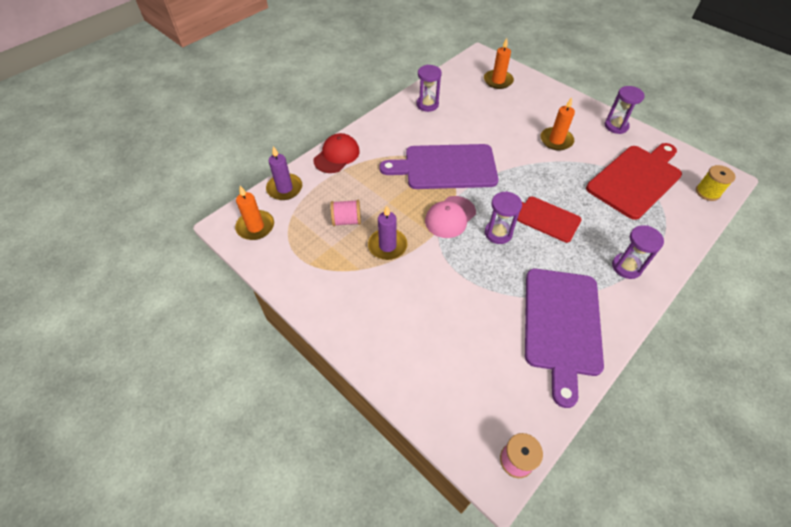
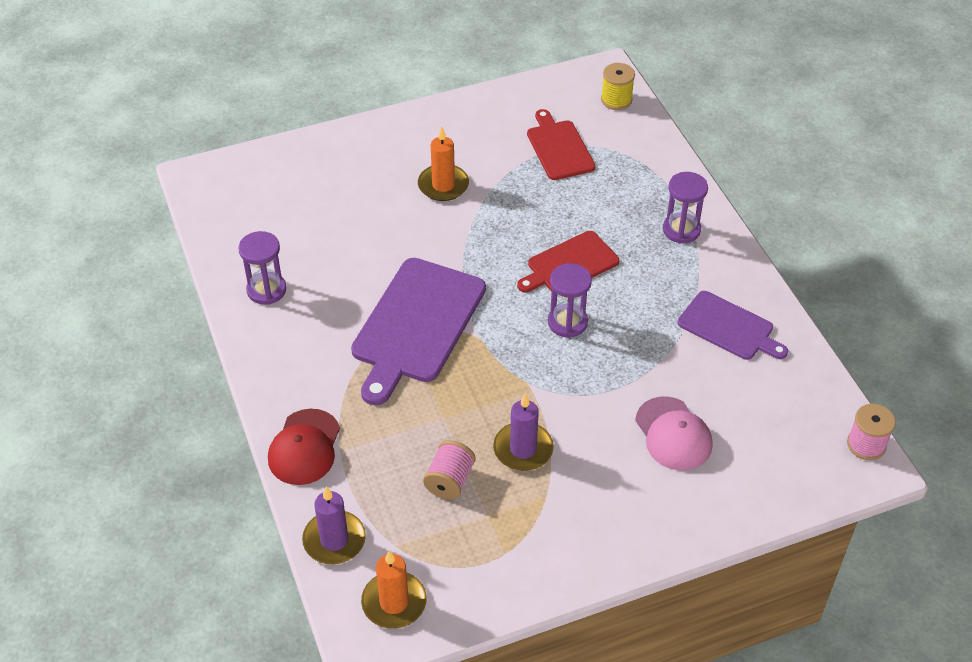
camera: 65 degrees left, 5 degrees down
(337, 155) = (304, 447): red cap -> red cap turned 135 degrees counterclockwise
(450, 217) = (512, 360): pink cap -> pink cap (673, 434)
(498, 81) = (274, 185): orange candle -> none
(561, 325) = (729, 327): purple cutting board -> purple cutting board, size x0.60
(616, 126) = (457, 114): purple hourglass -> none
(636, 179) = (559, 148): red cutting board -> red cutting board, size x0.60

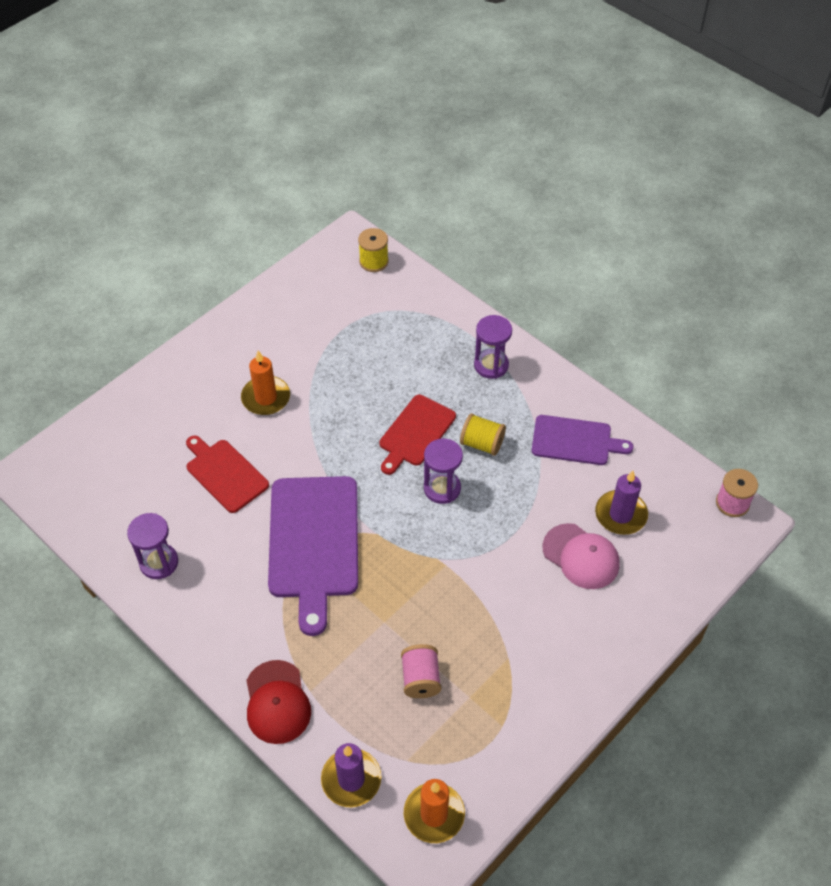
camera: 25 degrees left, 5 degrees up
(523, 449) = (467, 622): purple candle -> purple candle (620, 514)
(559, 148) = (348, 325): red cutting board -> red cutting board (225, 474)
(631, 297) = (482, 443): none -> yellow spool

